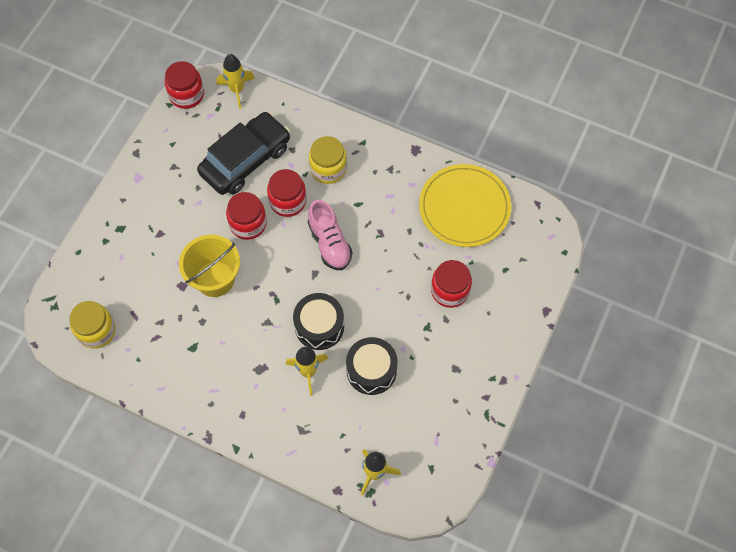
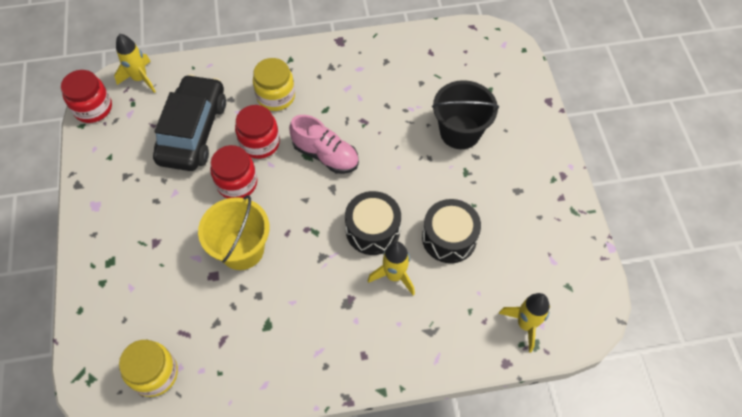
camera: 35 degrees left, 5 degrees down
(450, 290) = (460, 132): red jar -> black bucket
(464, 207) = (417, 61): yellow plate -> none

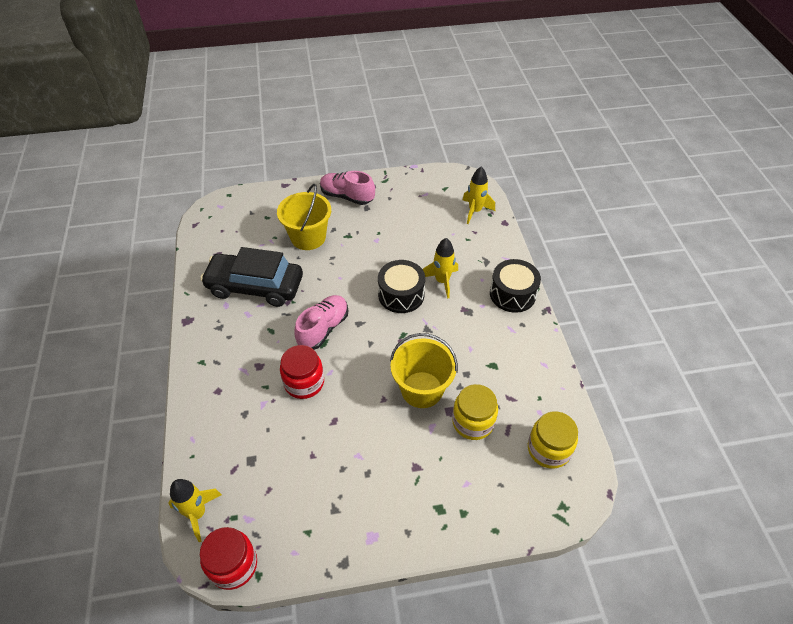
camera: 90 degrees left, 10 degrees down
(193, 131) = (282, 446): black car -> black car (255, 286)
(237, 183) = (349, 399): red jar -> none
(276, 96) = (248, 372): yellow jar -> yellow jar (473, 422)
(449, 238) = (408, 248): black drum -> black drum (512, 294)
(460, 132) = (308, 237): black bucket -> yellow bucket
(536, 168) = (347, 196): none -> pink shoe

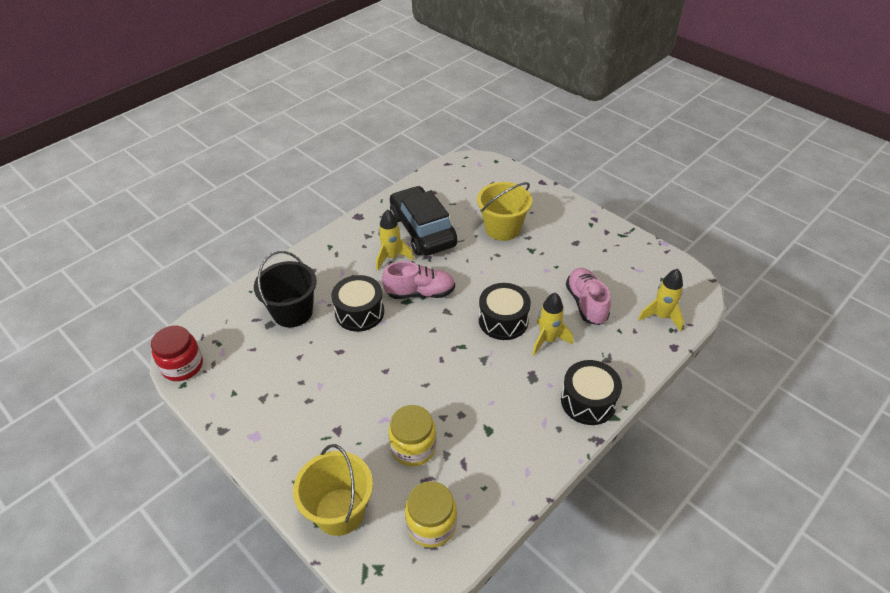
camera: 55 degrees right, 5 degrees down
(197, 513) = (209, 322): yellow rocket -> yellow rocket (391, 257)
(254, 433) = (292, 312): none -> black bucket
(304, 382) = (359, 312): red jar -> black drum
(347, 196) = (573, 223): pink shoe -> pink shoe (586, 303)
(422, 389) = (416, 391): yellow bucket -> yellow bucket (340, 511)

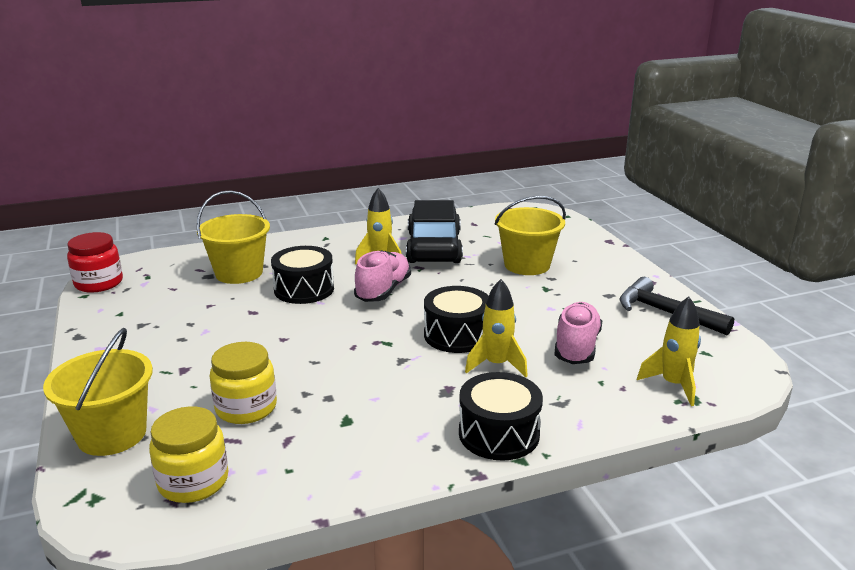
camera: 25 degrees right, 20 degrees down
(292, 312) = (239, 273): black bucket -> yellow bucket
(420, 293) = (383, 291): pink shoe -> pink shoe turned 90 degrees counterclockwise
(620, 248) = (665, 312): none -> black hammer

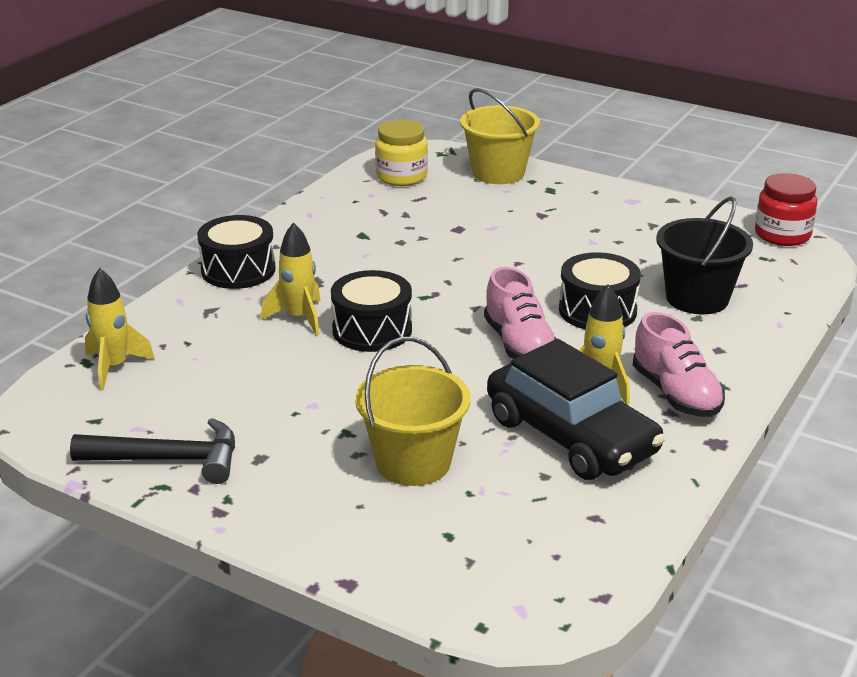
camera: 140 degrees right, 5 degrees up
(239, 273) = (697, 298): yellow bucket -> black bucket
(246, 408) = (445, 214): yellow jar -> none
(576, 347) = (239, 367): pink shoe -> pink shoe (675, 394)

